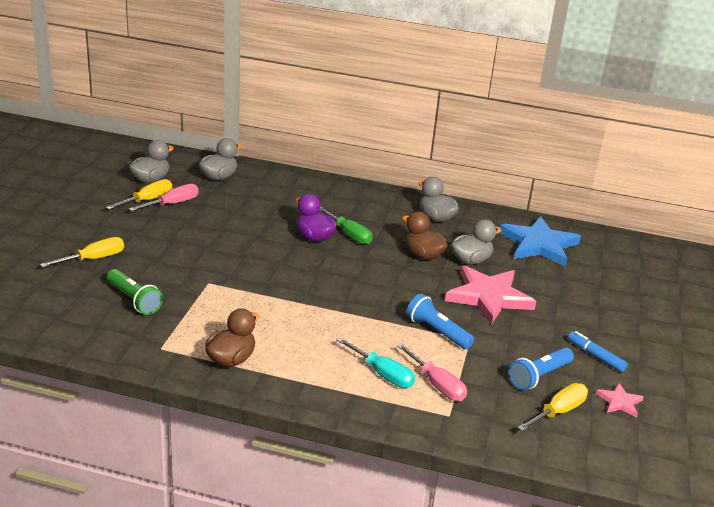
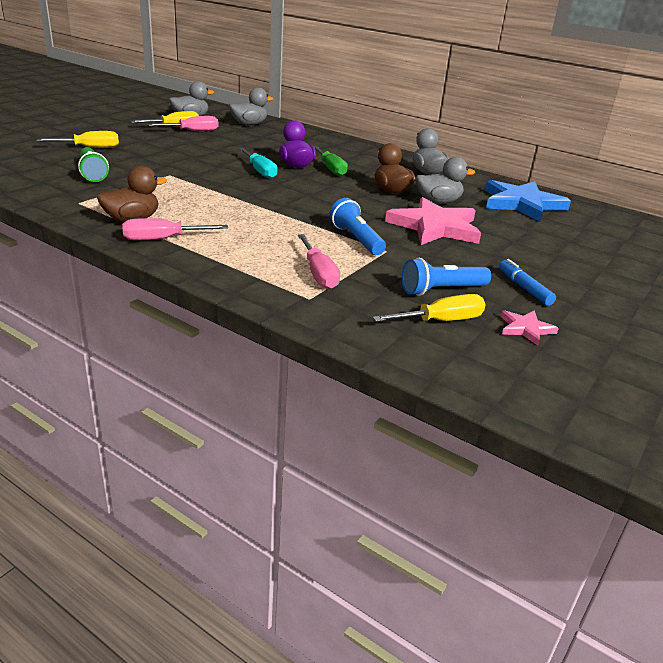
camera: 20 degrees right, 0 degrees up
(280, 377) = (163, 239): none -> pink screwdriver
(382, 374) = (268, 256): turquoise screwdriver -> turquoise screwdriver (260, 171)

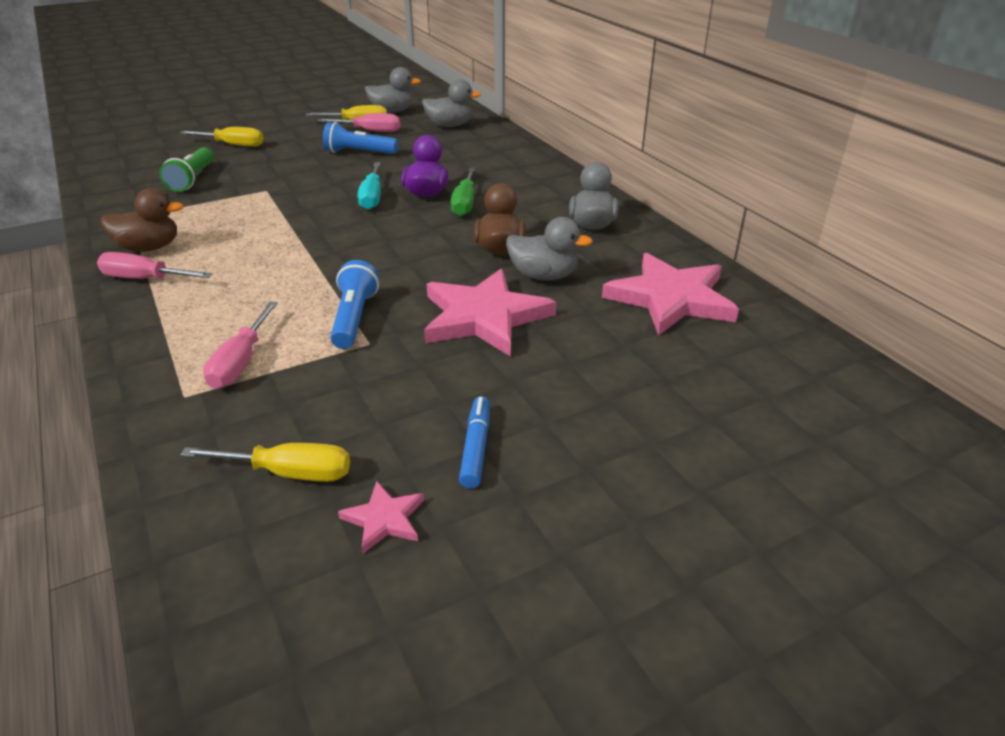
camera: 30 degrees right, 5 degrees up
(442, 290) = (356, 423): blue flashlight -> blue flashlight (359, 153)
(522, 204) = (670, 298): blue star -> pink star

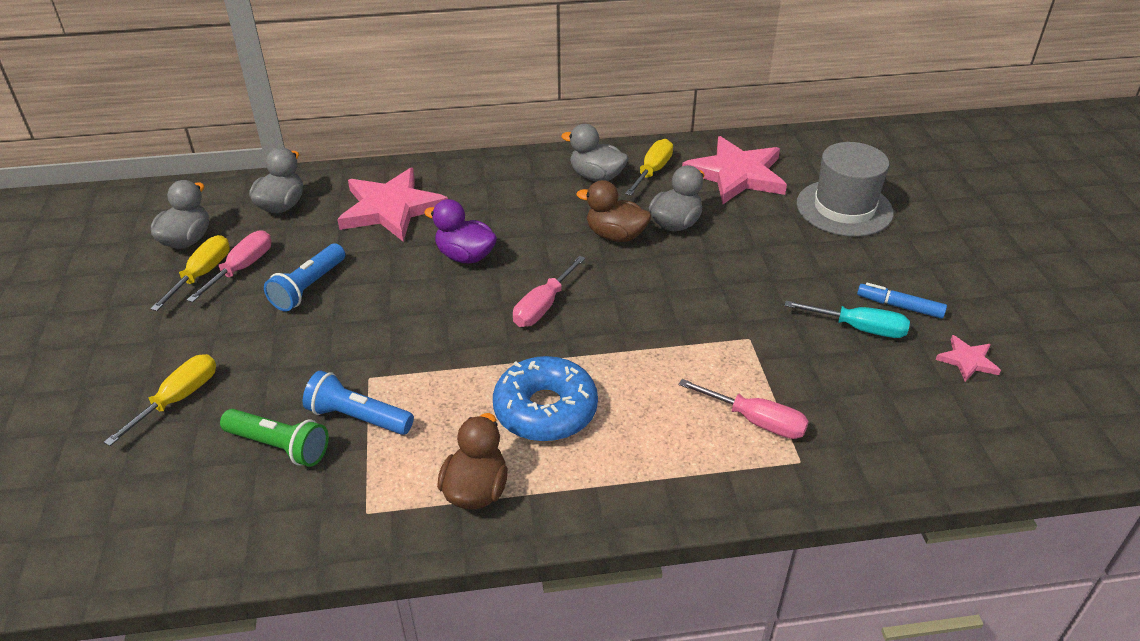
camera: 70 degrees left, 5 degrees up
(145, 279) = (558, 493): pink screwdriver -> pink screwdriver (543, 306)
(241, 258) = (545, 410): none -> blue donut
(289, 473) = (914, 402): yellow screwdriver -> yellow screwdriver (652, 171)
(354, 318) = (705, 342): blue flashlight -> blue flashlight (358, 417)
(372, 197) = (449, 295): turquoise screwdriver -> turquoise screwdriver (859, 328)
(464, 203) = (506, 236): green screwdriver -> none
(484, 317) = (730, 268): pink star -> pink star (391, 208)
(667, 383) = (844, 208): none -> grey hat

